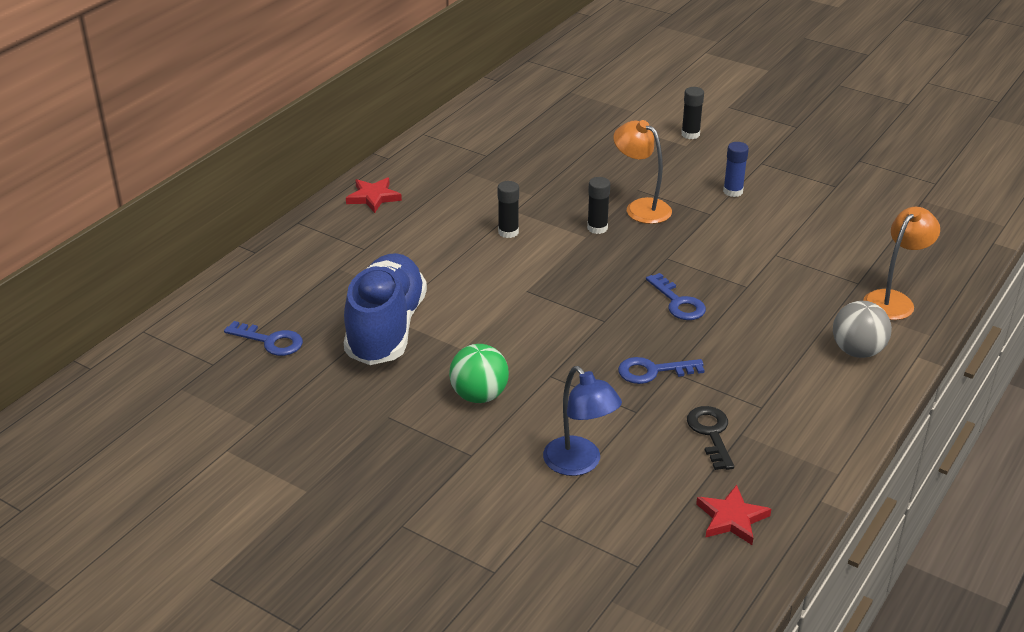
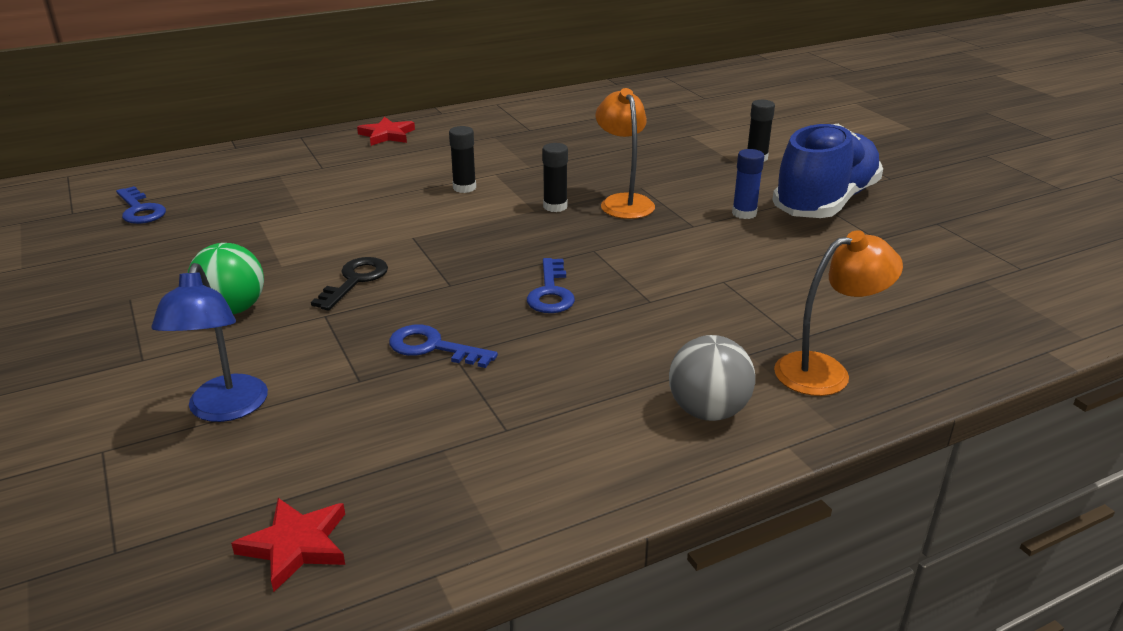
camera: 30 degrees right, 5 degrees down
(386, 329) = (243, 229): blue shoe -> blue shoe (825, 202)
(711, 433) = (407, 435): black key -> black key (355, 280)

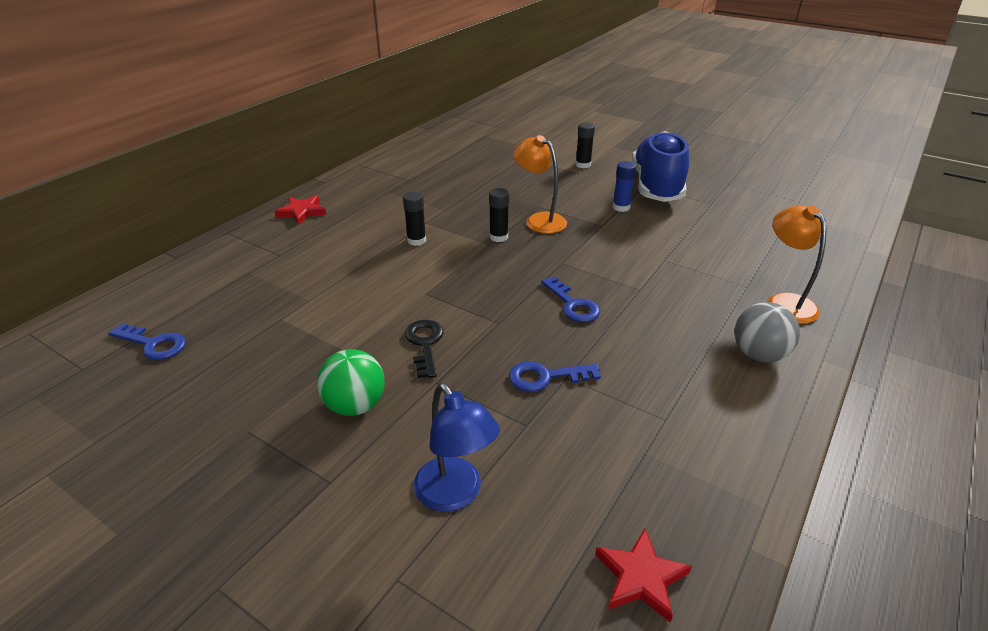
camera: 30 degrees left, 5 degrees up
(825, 371) = (785, 302): orange lamp -> orange lamp turned 60 degrees counterclockwise

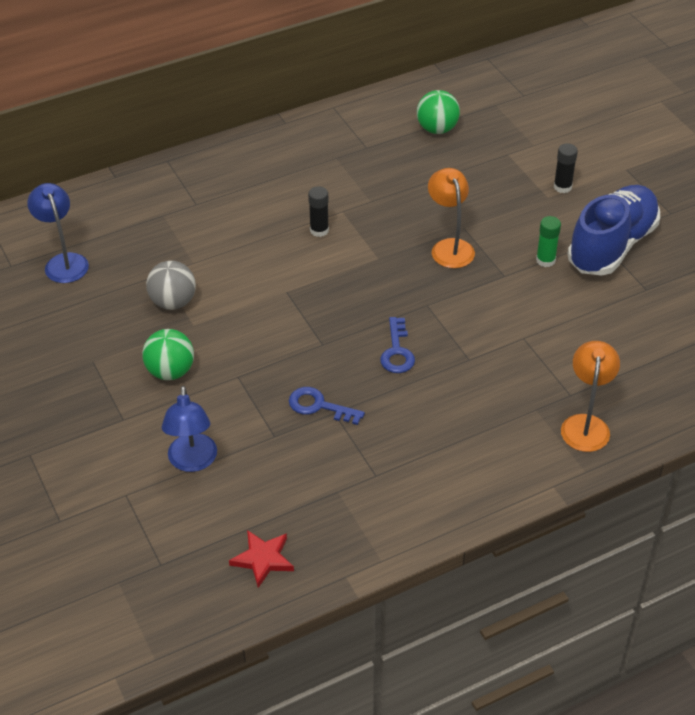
camera: 30 degrees right, 10 degrees up
(153, 344) = (64, 262): blue key -> blue lamp
(302, 212) = (242, 157): red star -> none
(425, 344) = (252, 341): black key -> none
(455, 157) = (437, 129): none -> green ball
(498, 237) = (395, 253): black glue stick -> none
(621, 207) = (545, 260): blue glue stick -> green glue stick
(759, 355) = (505, 459): grey ball -> grey ball (173, 302)

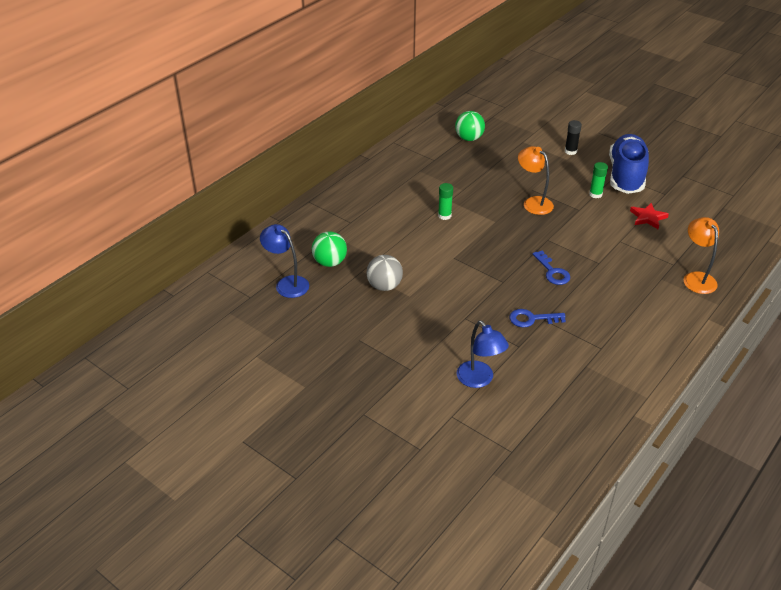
camera: 25 degrees left, 5 degrees down
(170, 371) = (418, 329): green ball -> green ball (330, 262)
(263, 559) = (575, 423): red star -> red star (648, 218)
(319, 230) = (444, 215): black glue stick -> green glue stick

